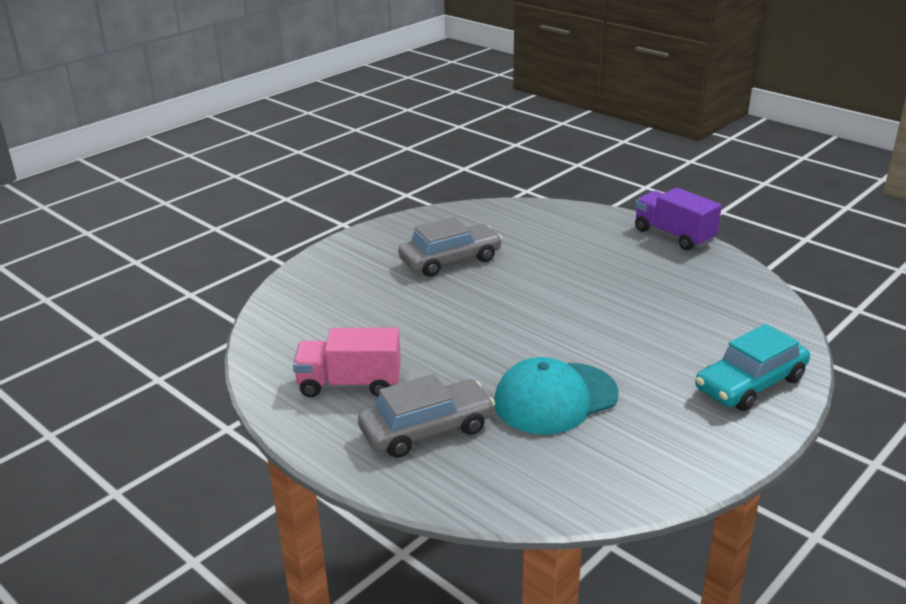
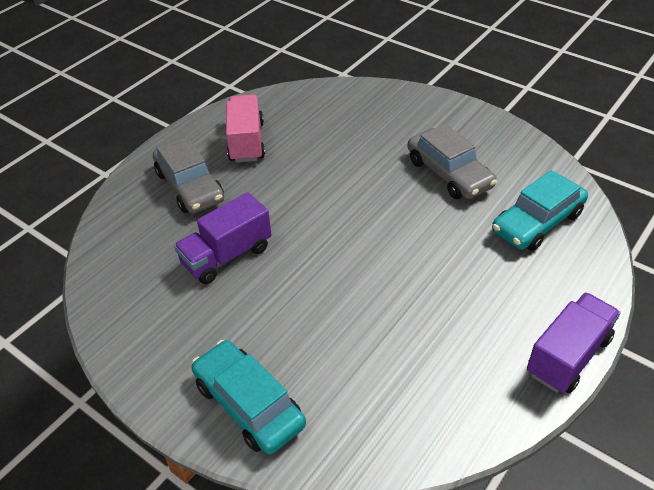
camera: 85 degrees right, 15 degrees up
(527, 228) = (537, 222): none -> turquoise car
(555, 398) = (226, 256): turquoise cap -> purple truck

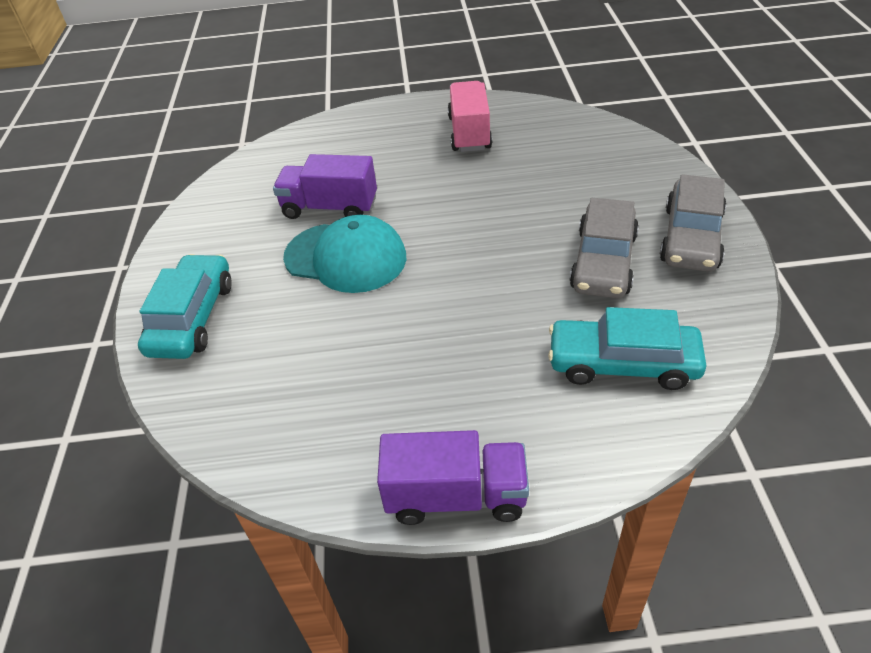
camera: 50 degrees right, 0 degrees up
(190, 186) = (380, 143): grey car -> grey car (691, 237)
(246, 142) = (469, 133): pink truck -> pink truck turned 45 degrees counterclockwise
(294, 280) = (345, 257): none -> turquoise cap

